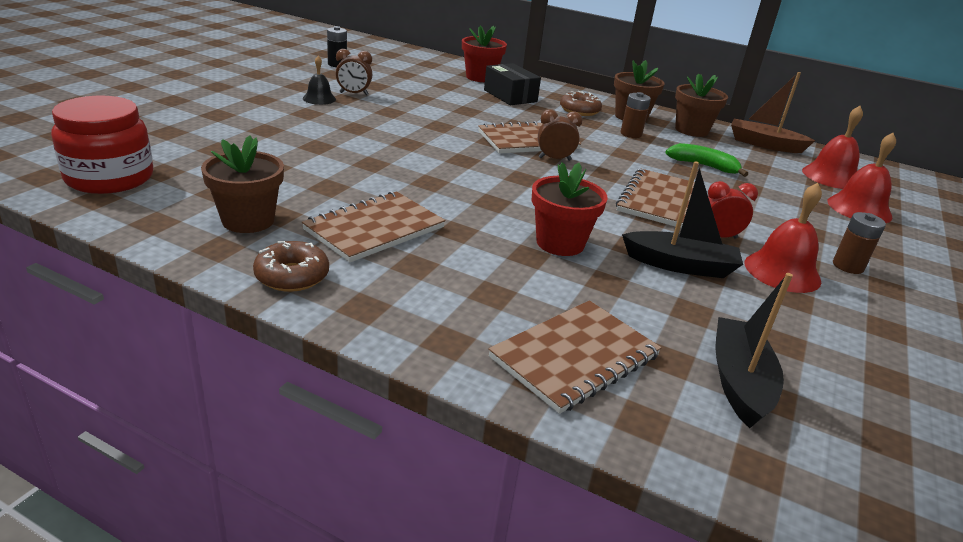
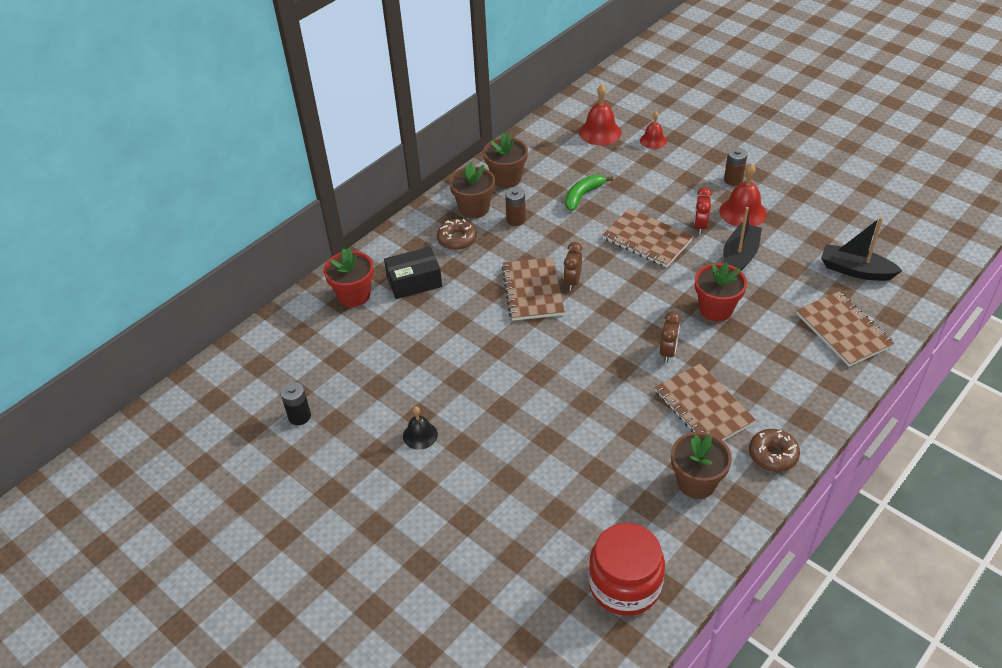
camera: 70 degrees left, 15 degrees up
(354, 94) = (405, 405): brown clock -> brown clock (668, 352)
(764, 144) = (537, 145): brown boat -> none
(859, 209) = (653, 140): red bell -> red bell, size x0.62

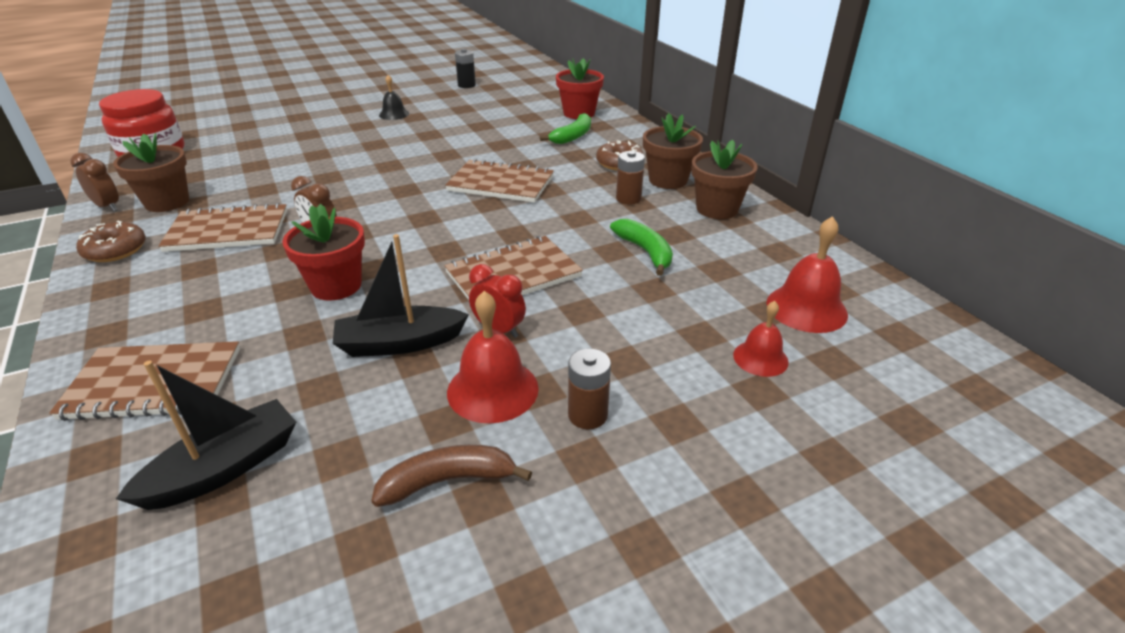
camera: 110 degrees right, 10 degrees down
(414, 282) = (572, 136): black box -> green banana
(572, 281) = (491, 207): brown clock -> brown clock (108, 207)
(739, 257) = (400, 343): black boat -> black boat turned 120 degrees clockwise
(800, 205) = (448, 481): none -> brown banana

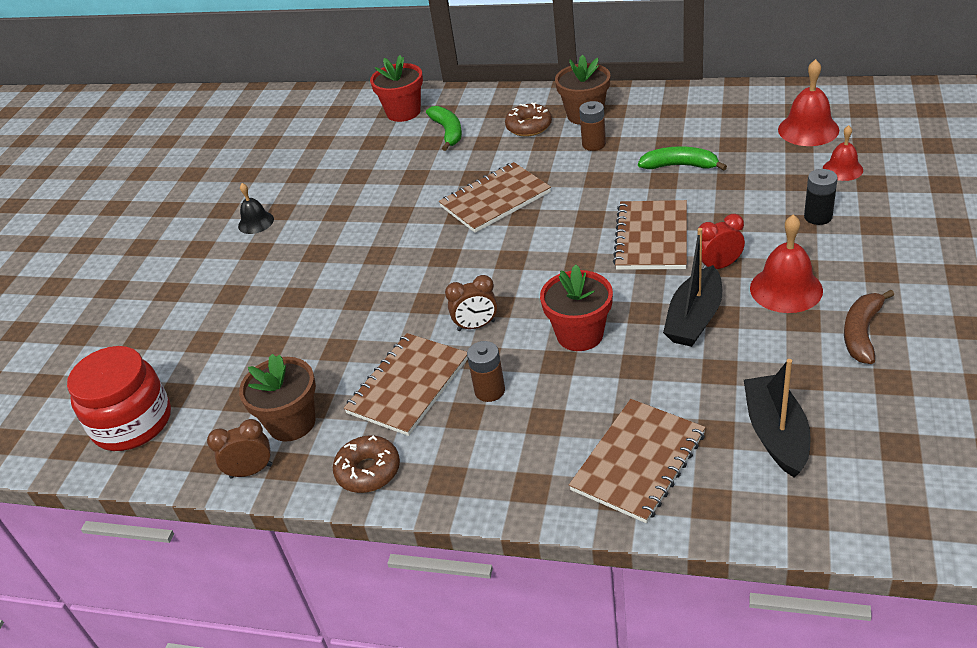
camera: 45 degrees left, 5 degrees up
(466, 85) = (241, 155): black battery -> black battery (818, 217)
(587, 415) = (843, 257): brown battery -> brown battery (489, 391)
(717, 209) = (653, 111): brown flower pot -> none

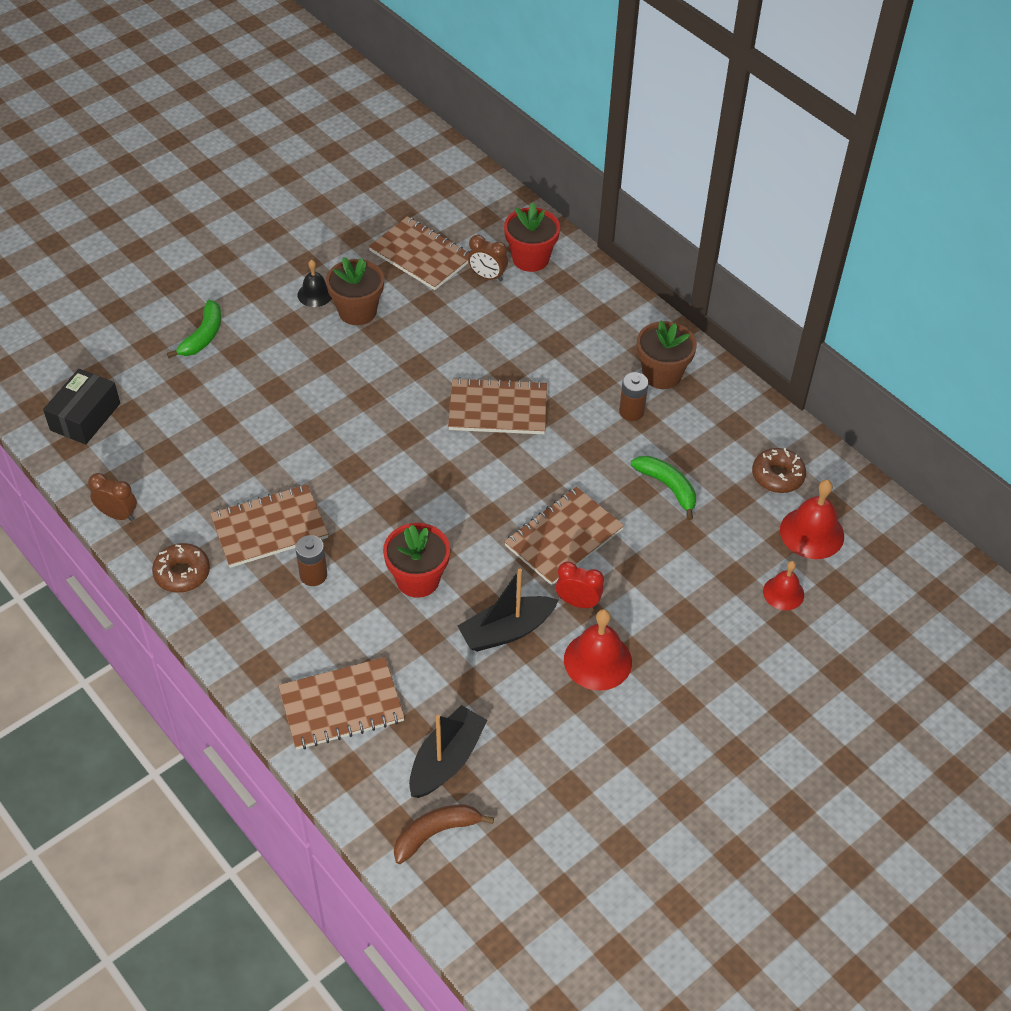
camera: 30 degrees right, 10 degrees up
(132, 422) = (85, 417): red jar -> black box
(291, 423) = (174, 497): brown flower pot -> brown flower pot (357, 311)
(315, 155) = (420, 255): none -> brown notebook
(448, 132) = (540, 308): green banana -> green banana (203, 336)
(476, 326) = (361, 515): brown clock -> brown clock (487, 276)
(529, 127) = (605, 352): brown donut -> brown donut (777, 476)
(818, 217) = (704, 620): black battery -> none
(862, 333) = (600, 738): brown banana -> brown banana (436, 833)

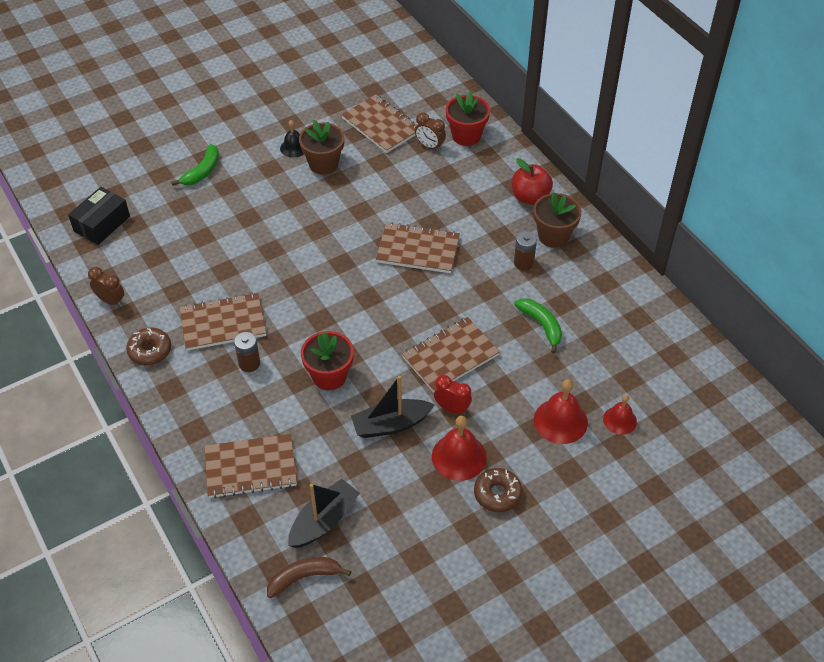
camera: 10 degrees right, 0 degrees up
(624, 329) = (530, 197): none -> red apple
(777, 476) = (632, 326): brown donut -> brown donut (497, 494)
(812, 533) = (652, 374): red bell -> red bell (560, 421)

